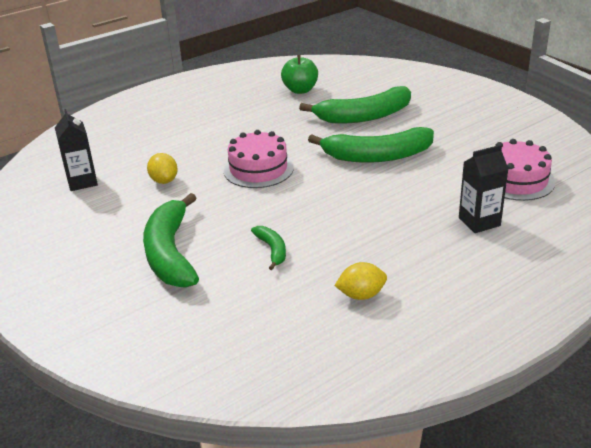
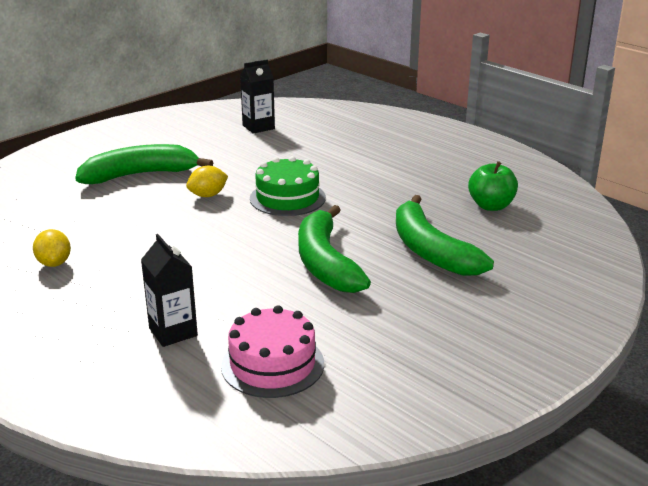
camera: 80 degrees right, 5 degrees down
(164, 181) = (262, 158): yellow lemon -> yellow lemon (208, 195)
(258, 169) = (287, 198): pink cake -> green cake
(272, 250) = (137, 217): green banana -> none

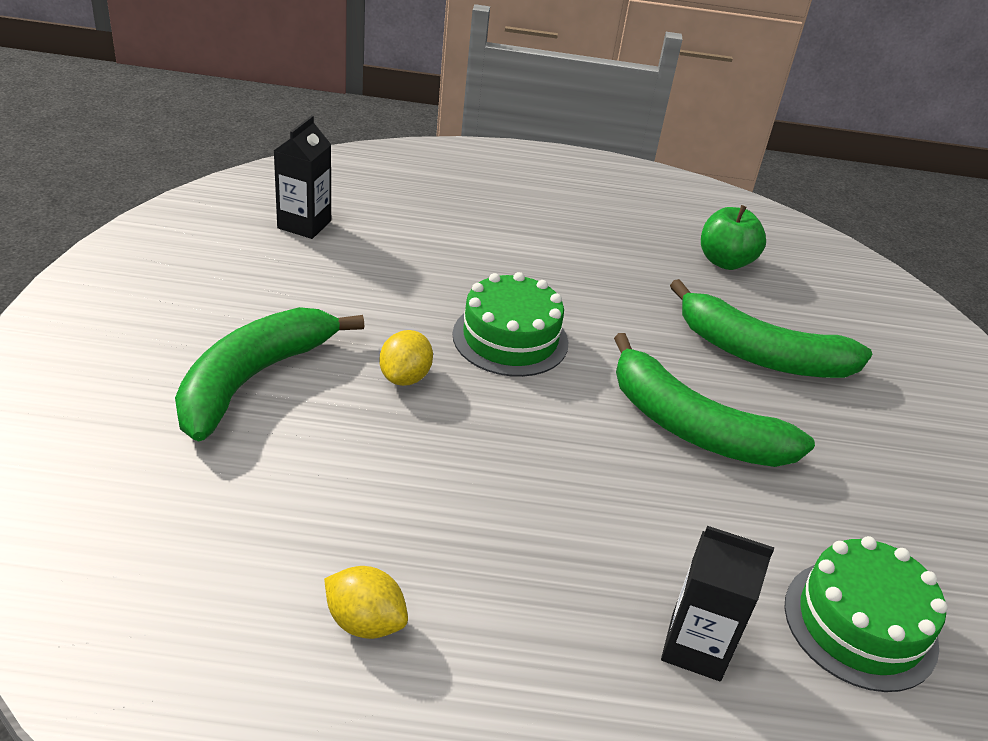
camera: 45 degrees left, 10 degrees up
(272, 364) = (860, 624): pink cake -> green cake

